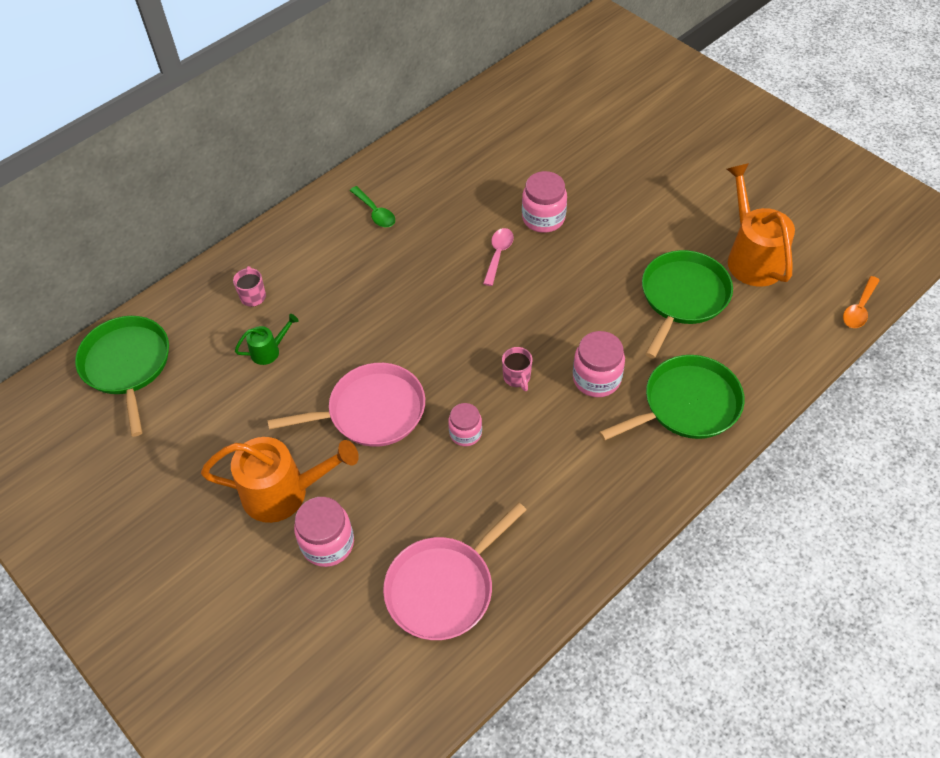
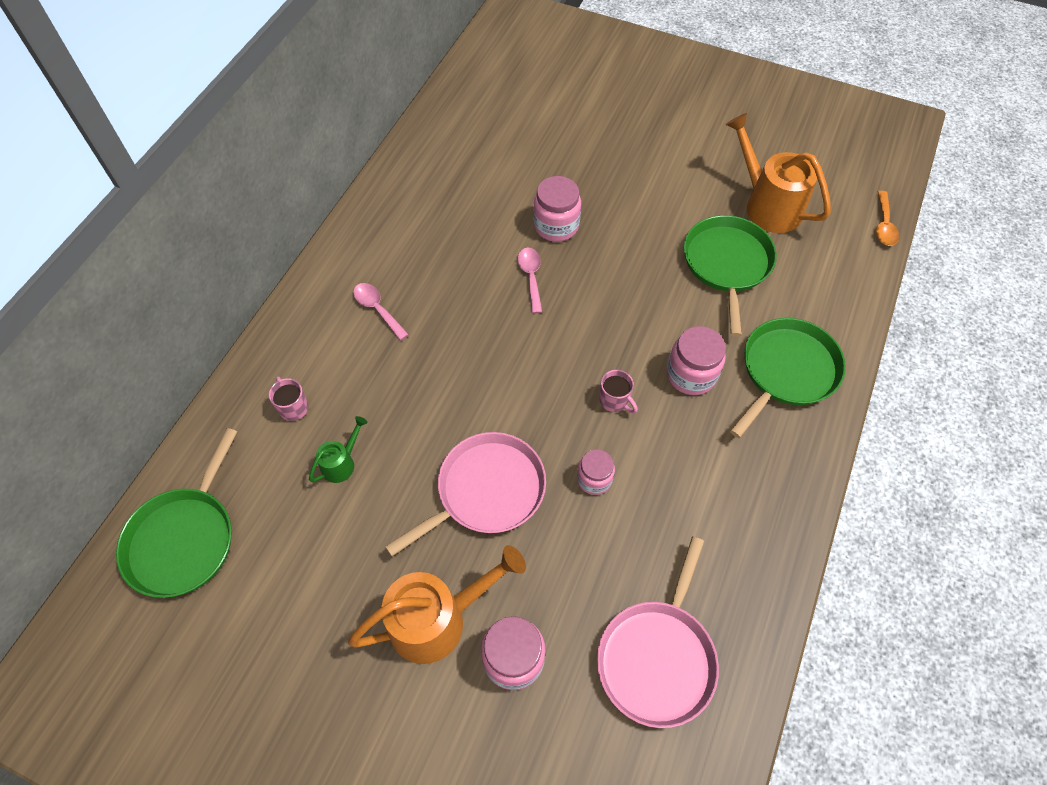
camera: 25 degrees left, 5 degrees up
(127, 365) = (184, 539): green pan -> green pan turned 120 degrees counterclockwise
(356, 241) = (377, 309): none -> pink spoon
(375, 212) = (382, 272): green spoon -> none

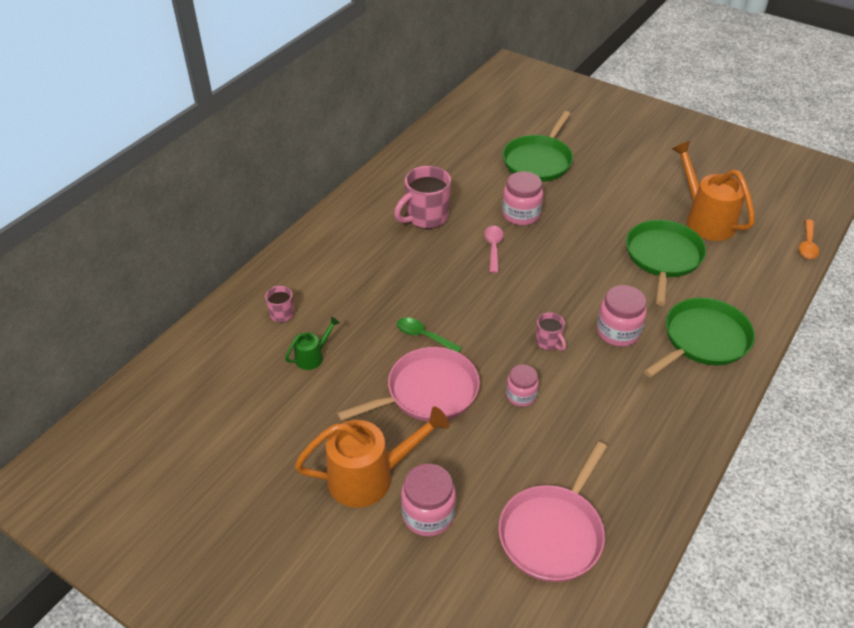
camera: 10 degrees right, 15 degrees down
(184, 539) = (177, 391): green pan -> green pan (538, 161)
(377, 309) = (363, 255): pink spoon -> none
(444, 244) = (426, 217): none -> pink mug
(468, 414) = (423, 336): none -> green spoon

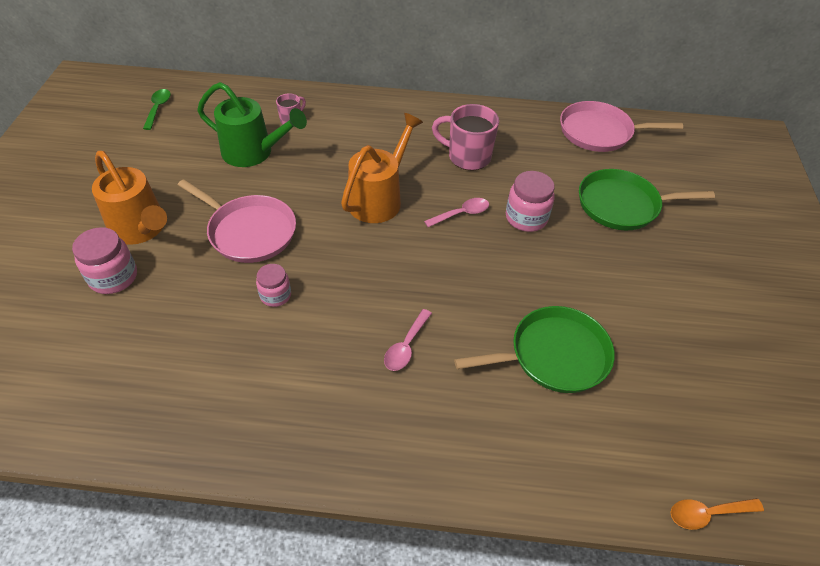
camera: 60 degrees right, 5 degrees up
(313, 356) = (254, 153): green watering can -> green watering can, size x2.05
(423, 336) = (314, 206): green spoon -> green spoon (158, 108)
(548, 342) = (357, 294): pink mug -> none
(553, 532) = (119, 369): pink pan -> pink pan (599, 132)
(618, 332) = (406, 346): pink jar -> pink spoon
(703, 340) = (442, 430): green pan -> none
(705, 219) = (657, 380): orange watering can -> orange watering can (379, 198)

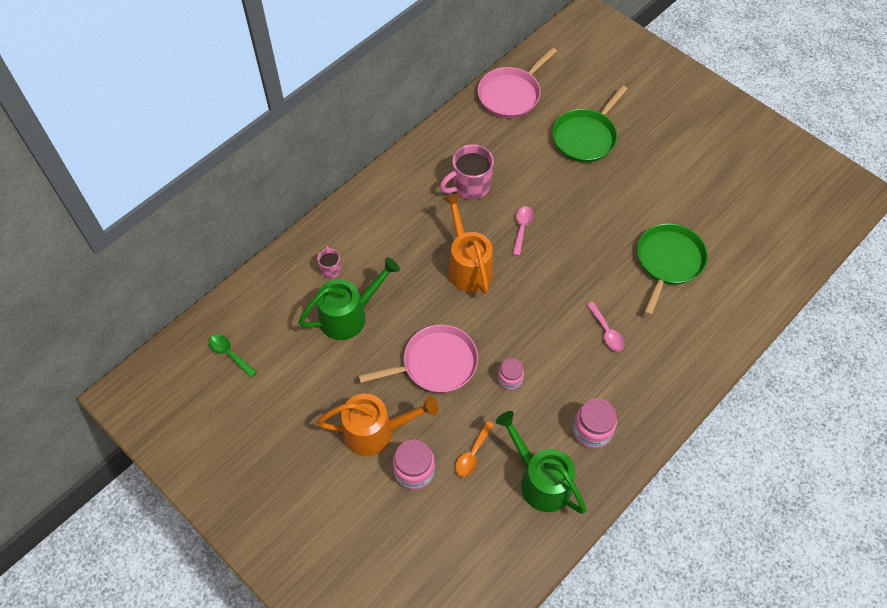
camera: 50 degrees left, 10 degrees up
(166, 386) = (539, 480): none -> green watering can
(526, 218) = (554, 196): pink jar -> pink jar (592, 431)
(707, 514) = (803, 268): orange spoon -> orange spoon (472, 454)

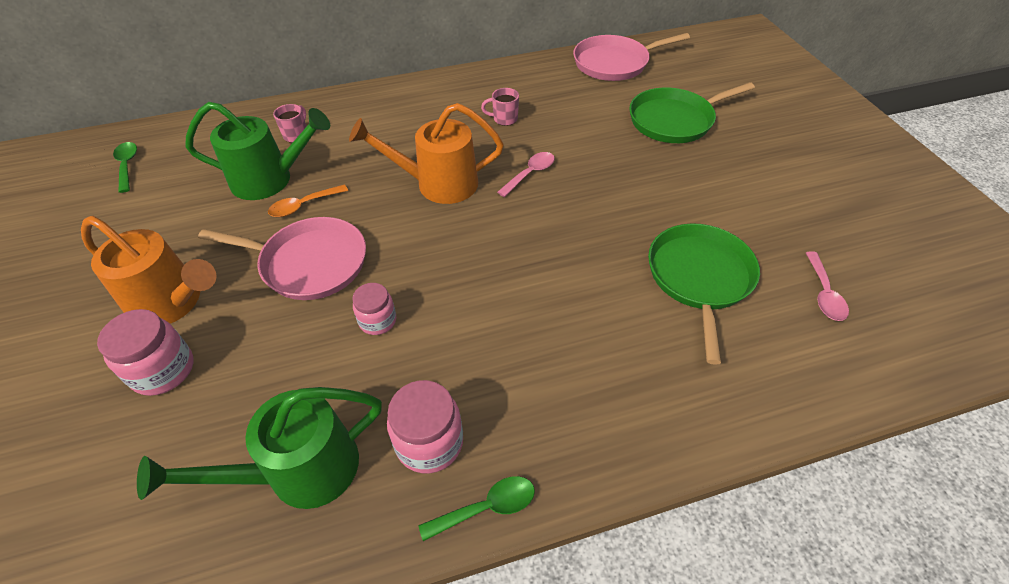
camera: 30 degrees right, 10 degrees down
(467, 265) = (437, 184): orange watering can -> orange watering can turned 105 degrees counterclockwise
(470, 186) = (504, 119): pink mug -> pink mug, size x0.53
(472, 454) = (248, 388): orange spoon -> orange spoon (303, 206)
(539, 480) = (299, 472): green watering can -> green watering can turned 105 degrees counterclockwise
(606, 332) = (551, 323): pink spoon -> pink spoon (824, 294)
(642, 446) = (487, 507): none -> green spoon
(668, 262) = (700, 278): green pan -> green pan turned 45 degrees counterclockwise

